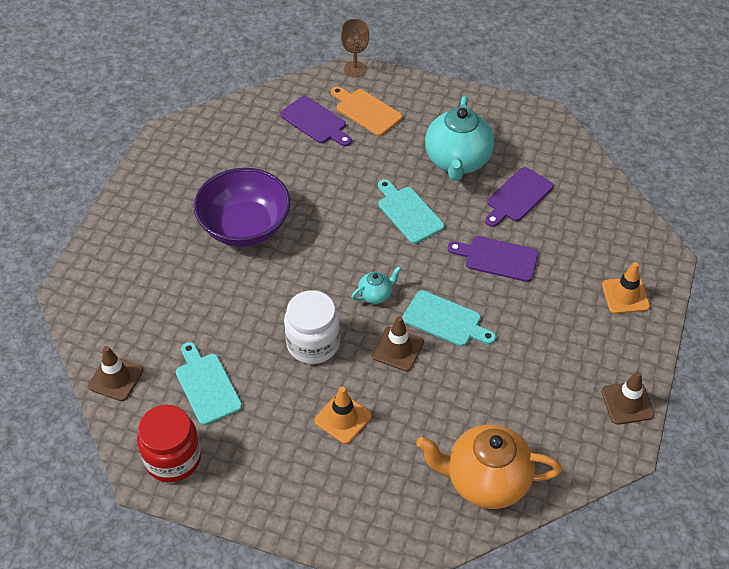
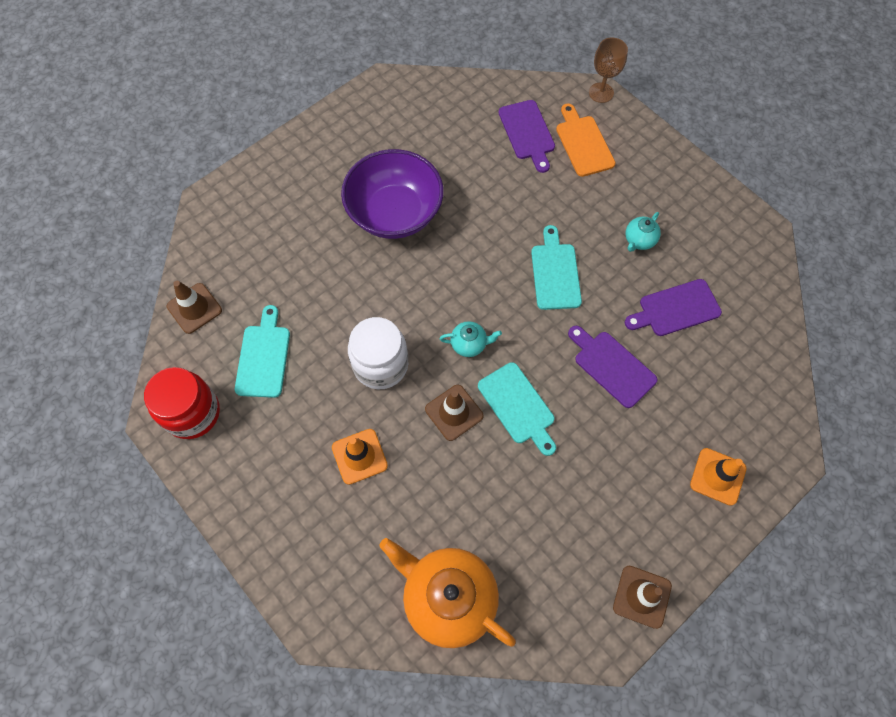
camera: 30 degrees right, 15 degrees up
(457, 162) = (639, 241): turquoise teapot -> turquoise teapot, size x0.45

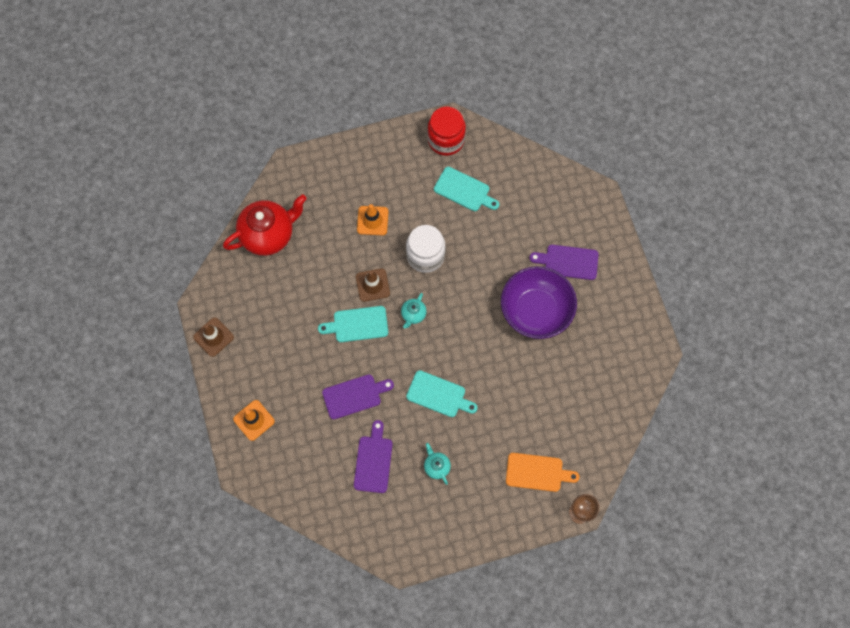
camera: 115 degrees right, 5 degrees up
(194, 308) = (518, 162): brown traffic cone -> none
(448, 597) = (268, 234): orange teapot -> red teapot
(527, 133) = (565, 435): purple cutting board -> purple cutting board (568, 262)

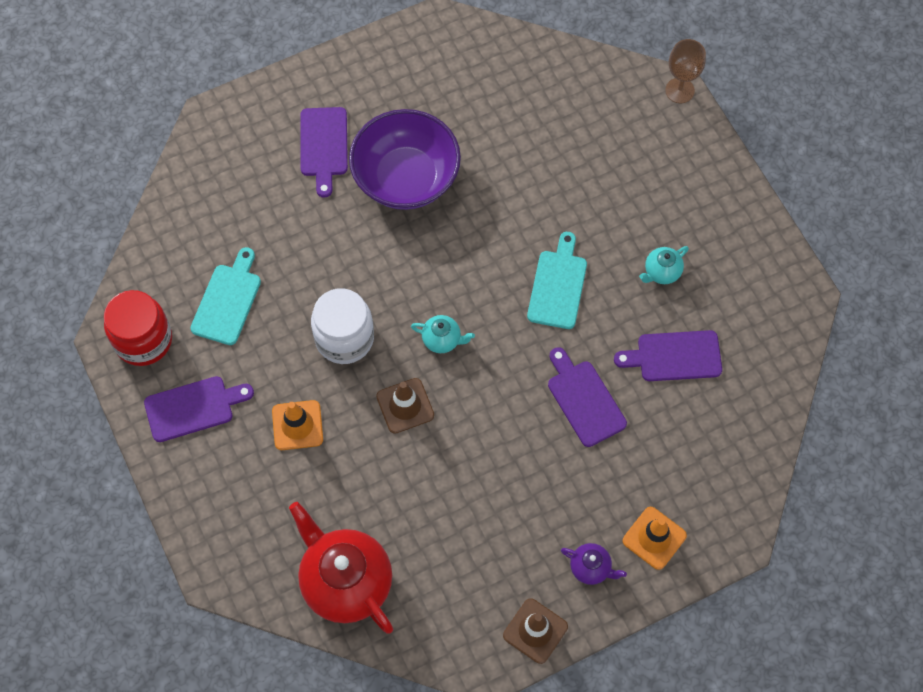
camera: 100 degrees left, 5 degrees down
(244, 377) = (591, 568): none -> purple teapot
(358, 324) = (472, 416): turquoise cutting board -> none
(395, 163) = (193, 408): none -> purple cutting board
(537, 472) = (639, 146): orange cutting board -> none

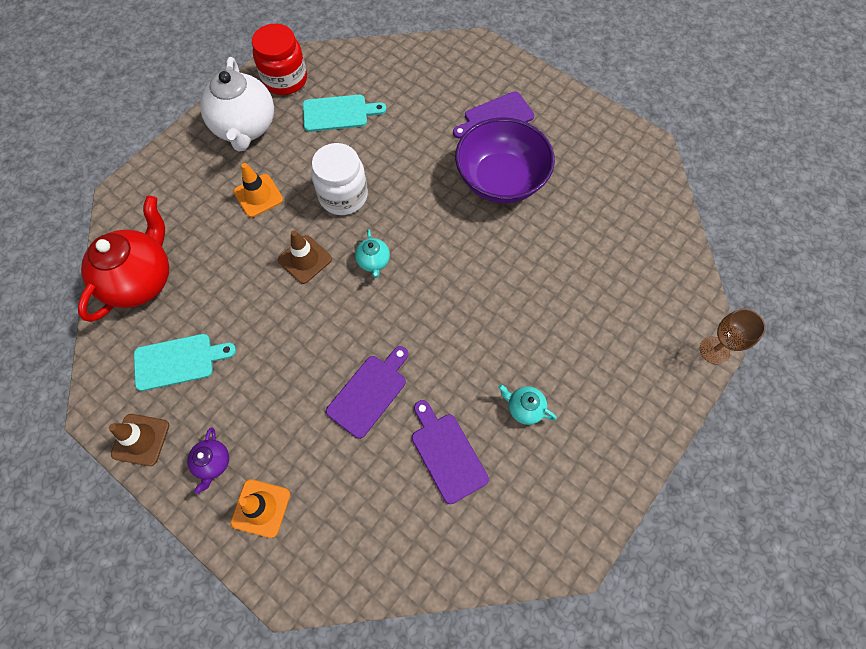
camera: 65 degrees right, 0 degrees up
(193, 408) = (245, 128): purple cutting board -> white teapot
(558, 286) = (465, 328): turquoise cutting board -> turquoise cutting board (178, 361)

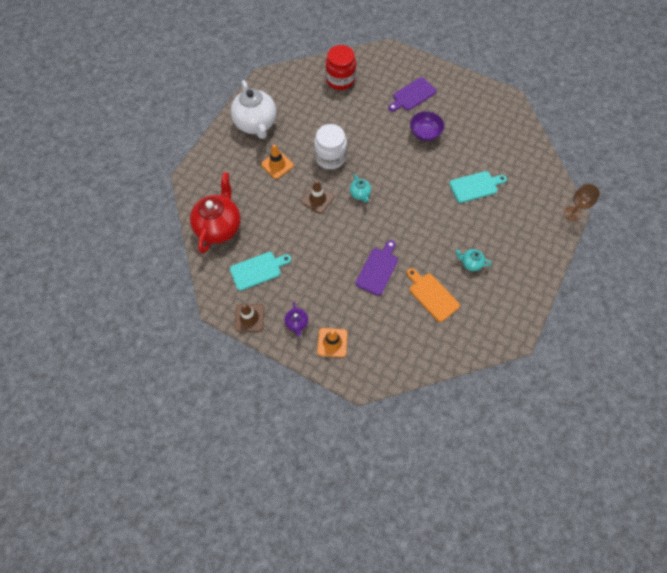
camera: 10 degrees left, 0 degrees up
(285, 79) = (272, 89): red jar -> red jar (340, 80)
(338, 113) = (313, 106): turquoise cutting board -> turquoise cutting board (475, 186)
(447, 454) = (432, 295): purple cutting board -> orange cutting board
(500, 180) = (425, 133): purple bowl -> purple bowl, size x0.57

